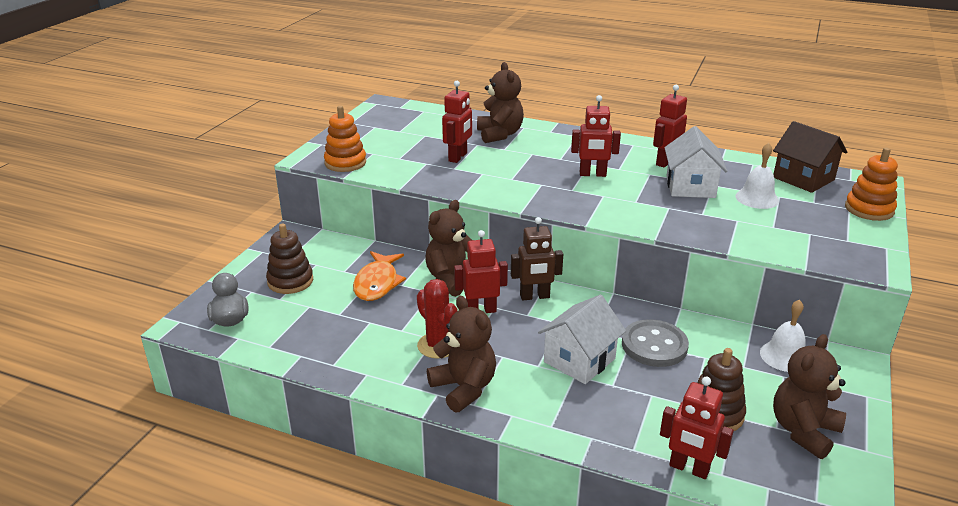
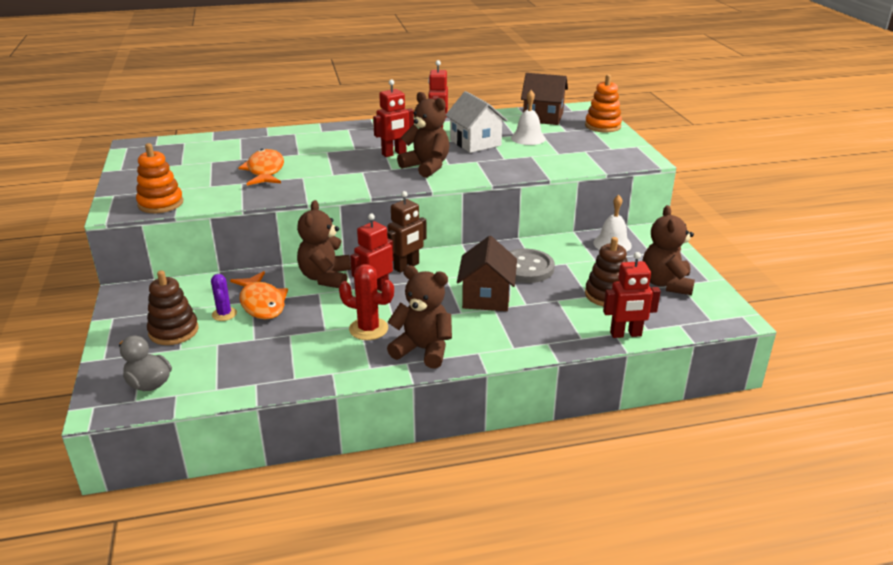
camera: 35 degrees left, 0 degrees up
(340, 281) = (224, 314): none -> purple cactus
(458, 157) = (265, 171): red robot -> orange fish
(499, 134) = (280, 144): brown teddy bear -> brown teddy bear (426, 167)
(579, 360) = (486, 297): white house -> brown house

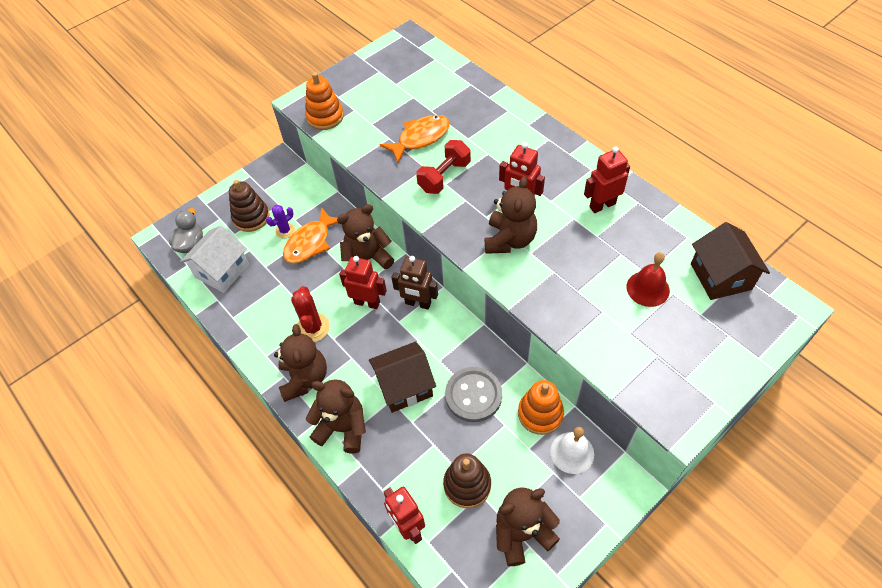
camera: 65 degrees right, 25 degrees up
(324, 172) = (444, 176): none -> red dumbbell
(475, 143) = (597, 250): white house -> white house (222, 271)
(500, 342) = (343, 428): none -> brown teddy bear
(528, 138) = (648, 288): white bell -> red bell
(602, 126) = (748, 345): orange stacking toy -> orange stacking toy (540, 413)

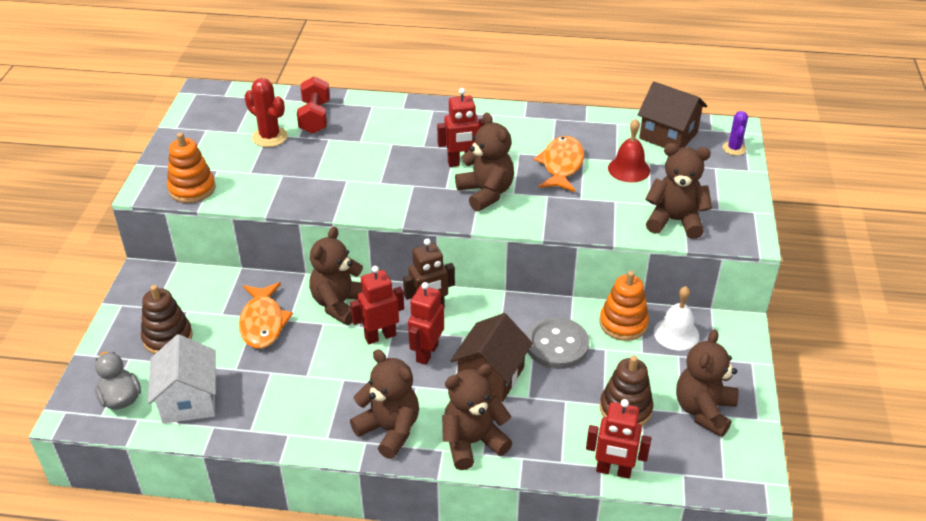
camera: 45 degrees left, 15 degrees down
(285, 230) = (222, 328): purple cactus -> purple cactus (734, 148)
(313, 328) = (349, 386): red cactus -> red cactus (269, 137)
(420, 138) = (314, 161): orange fish -> orange fish (561, 165)
(444, 176) = (373, 178): red dumbbell -> red dumbbell (315, 117)
(602, 205) = (531, 134): red robot -> red robot (426, 353)
(632, 363) = (675, 221): none -> brown teddy bear

